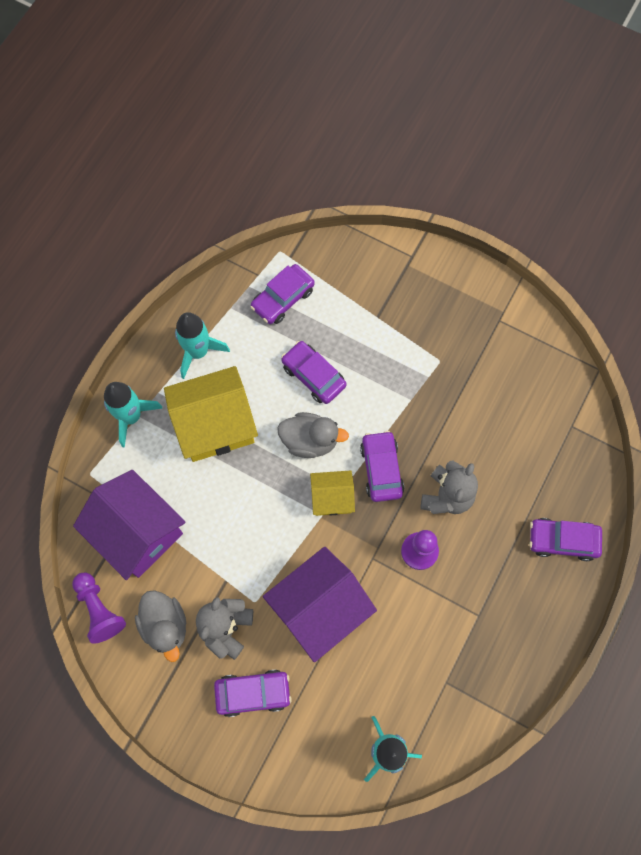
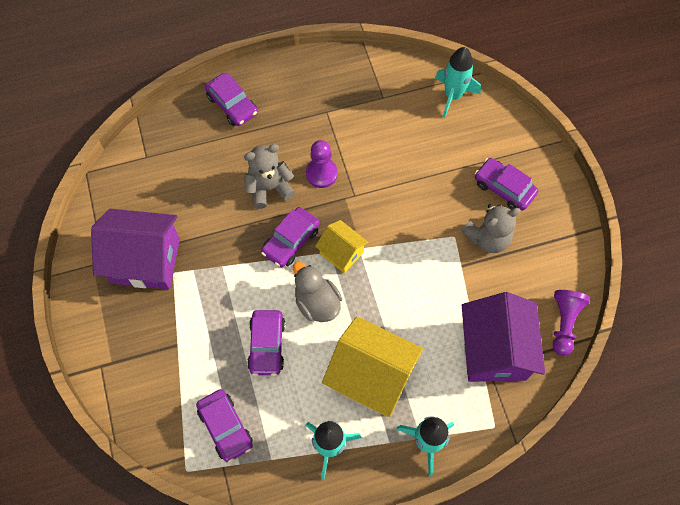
camera: 135 degrees left, 5 degrees down
(165, 626) = (526, 274): grey duck -> none
(283, 298) = (226, 427): purple car -> purple car turned 60 degrees clockwise
(319, 608) = (417, 197): purple house -> purple house (145, 261)

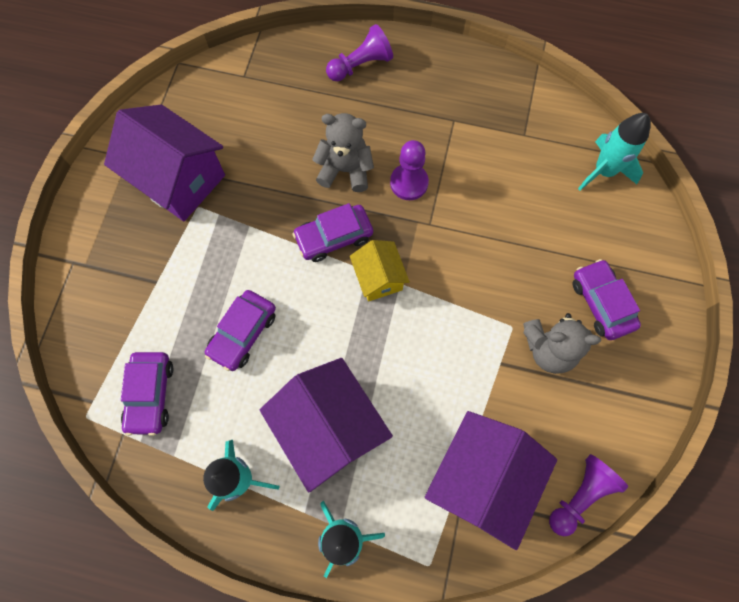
camera: 30 degrees right, 5 degrees up
(232, 104) = (361, 65): purple car -> purple pawn
(317, 302) = (321, 317): grey duck -> none
(371, 376) = (329, 428): yellow house -> purple house

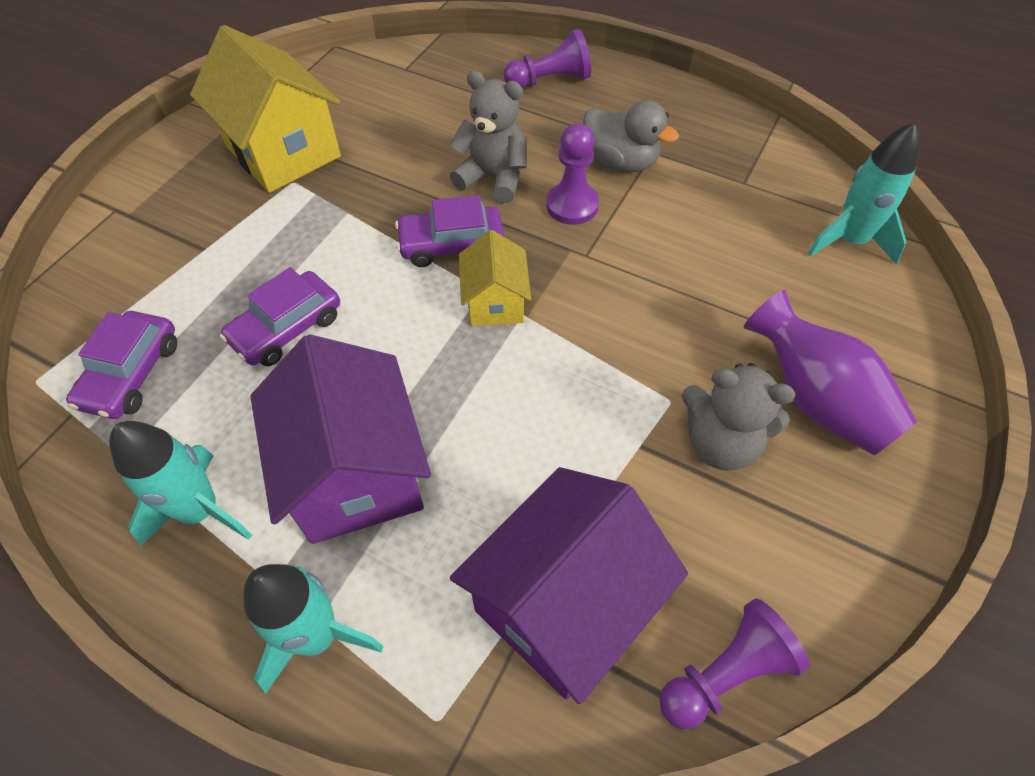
camera: 15 degrees right, 15 degrees down
(179, 180) = (283, 151): purple house -> yellow house
(433, 135) = (621, 162): none -> grey duck
(601, 303) = (816, 399): purple car -> purple vase

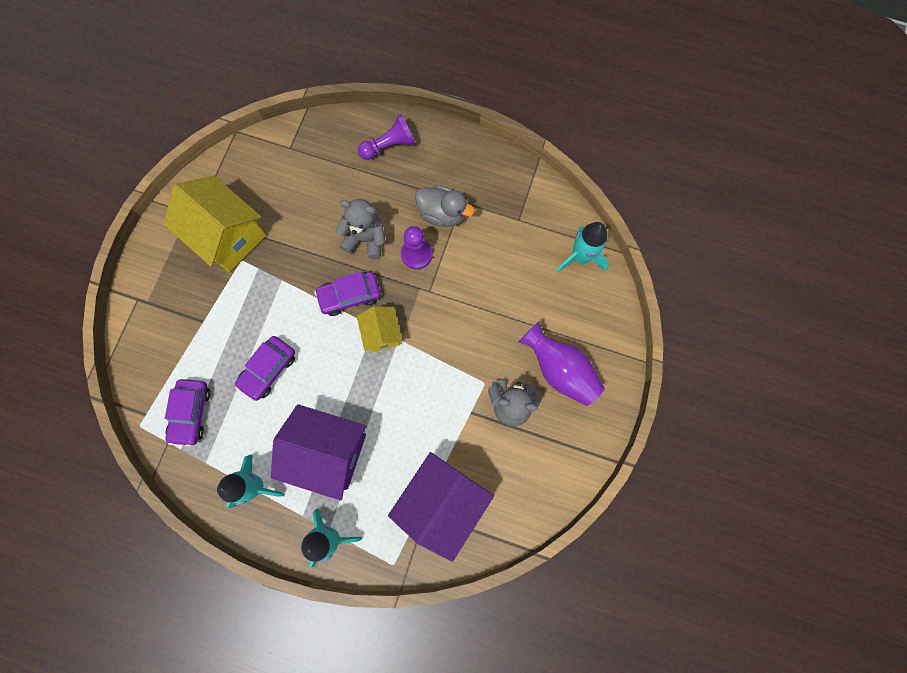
camera: 10 degrees left, 20 degrees up
(356, 474) = (328, 452): purple house -> purple house turned 45 degrees counterclockwise
(726, 673) = (518, 522): purple pawn -> none

